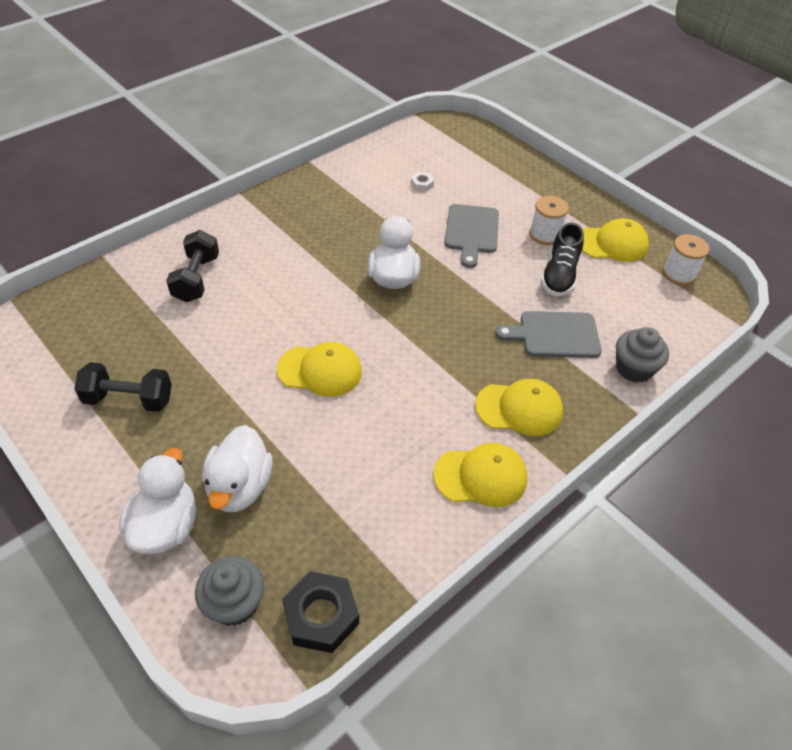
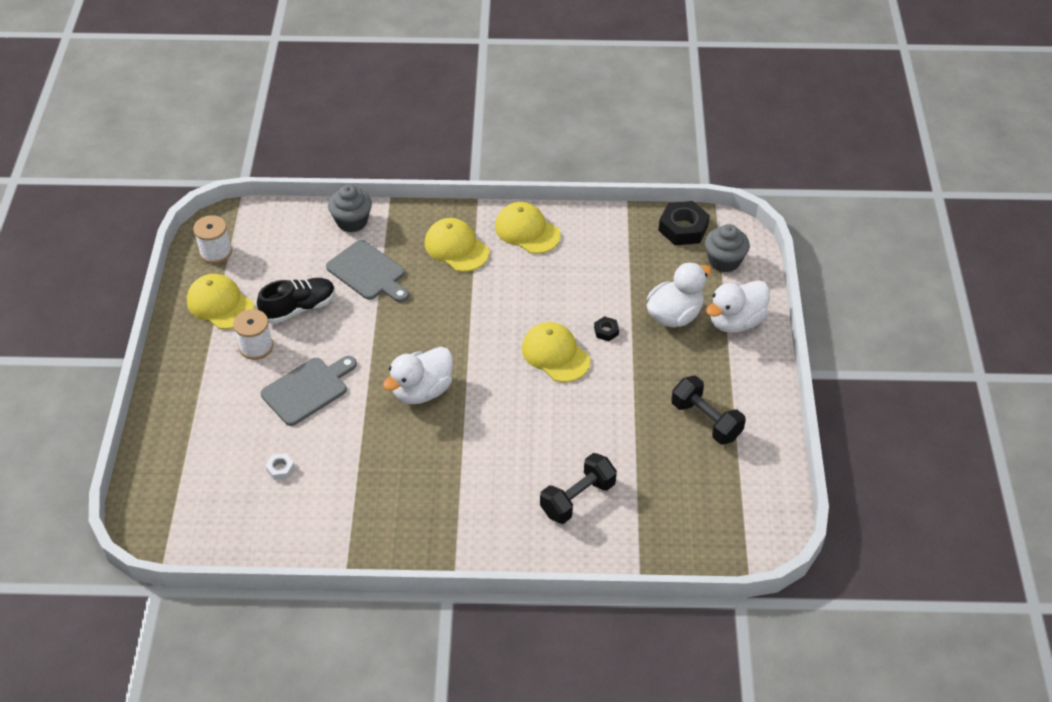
camera: 135 degrees left, 0 degrees up
(295, 422) = (606, 331): none -> black nut

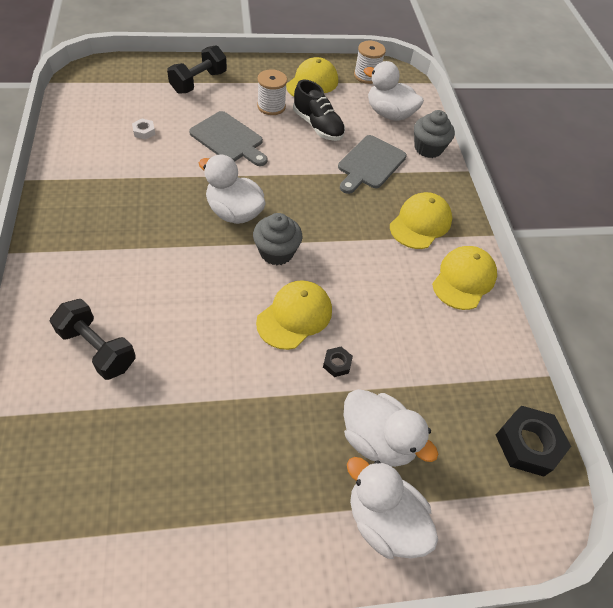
camera: 75 degrees right, 5 degrees up
(290, 243) = (389, 114): none -> white duck
(706, 420) = (211, 485): black dumbbell -> black dumbbell (199, 82)
(724, 261) = (488, 501): grey cupcake -> grey cupcake (276, 252)

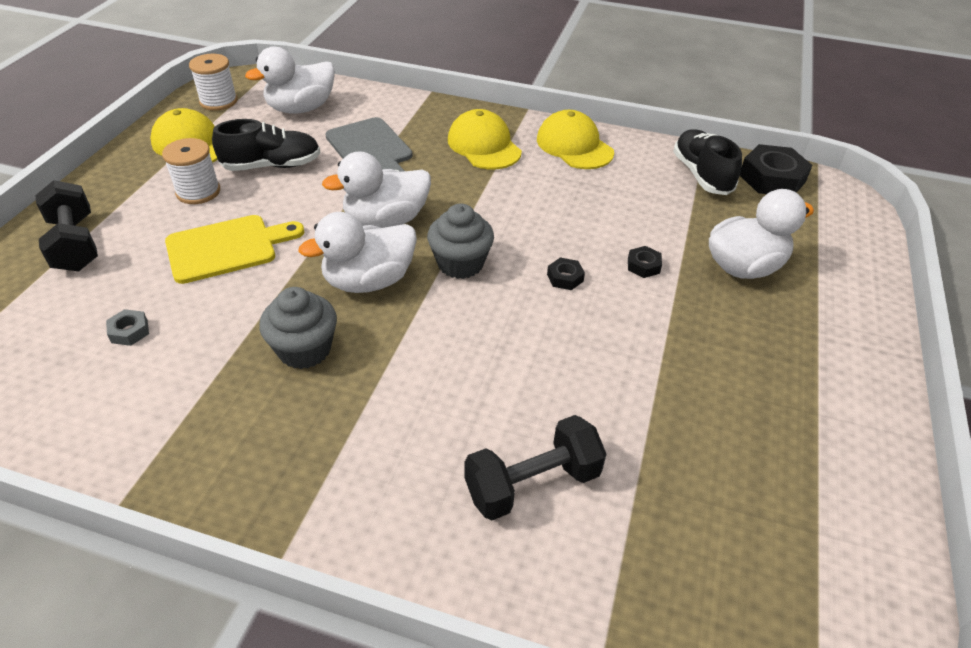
camera: 60 degrees left, 10 degrees down
(144, 131) = (129, 331): white nut -> grey nut
(228, 139) = (227, 248): grey cutting board -> yellow cutting board
(294, 316) = (565, 278): yellow cap -> black nut
(383, 520) = (832, 292): white duck -> white duck (386, 220)
(428, 148) = (379, 103): grey cupcake -> grey cupcake (304, 349)
(490, 382) = (701, 175): none -> black shoe

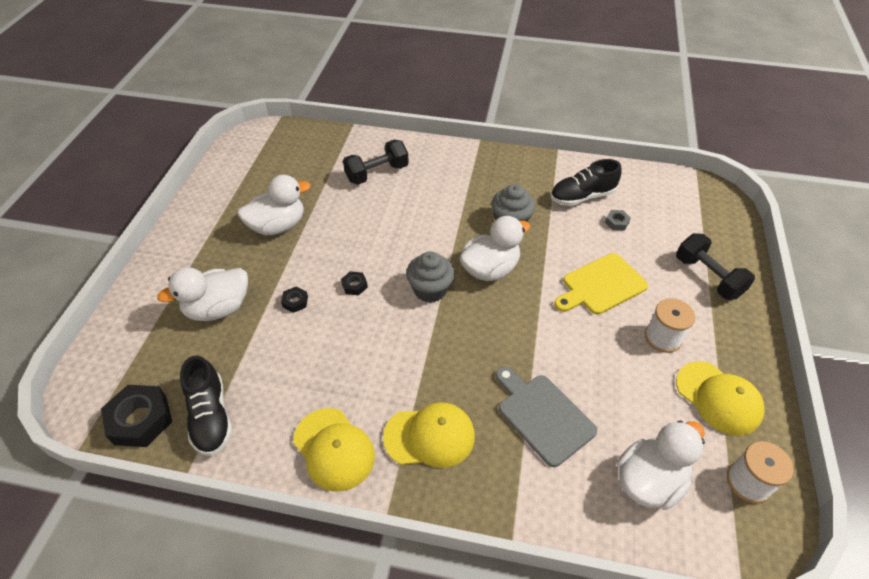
camera: 175 degrees right, 5 degrees up
(272, 166) = (623, 378): black shoe -> black shoe (582, 197)
(386, 220) = (496, 324): white duck -> white duck (278, 226)
(484, 146) = (430, 436): yellow cap -> yellow cap turned 60 degrees counterclockwise

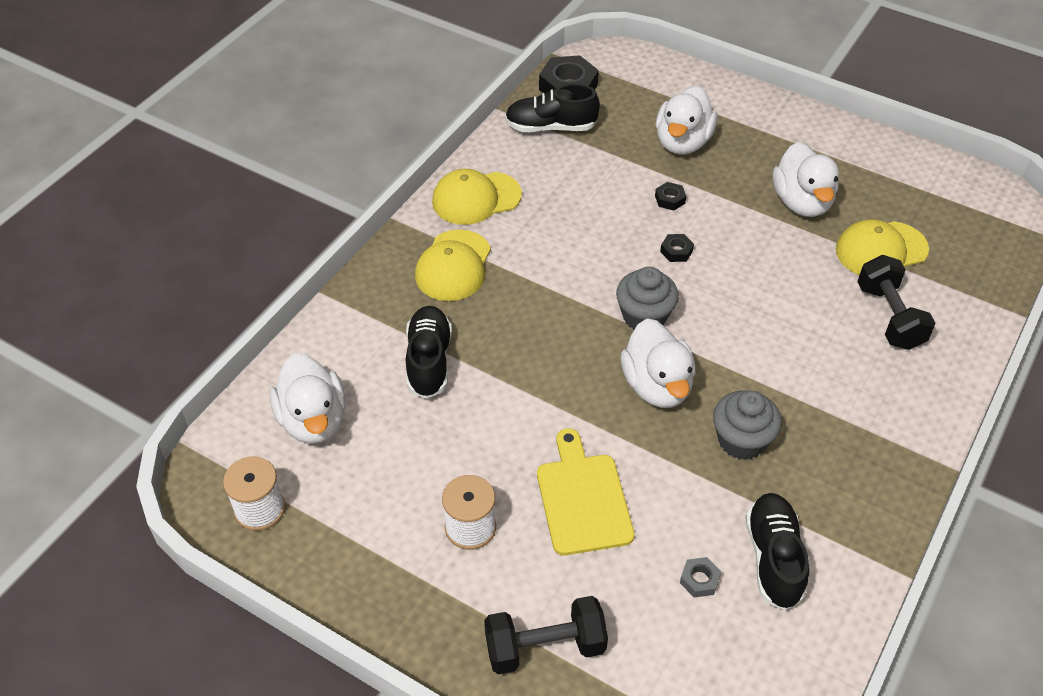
camera: 110 degrees right, 0 degrees up
(218, 308) = (682, 142): white duck -> white duck turned 150 degrees counterclockwise
(543, 415) = (429, 361): grey cutting board -> black shoe
(718, 398) = (362, 540): yellow cap -> yellow cap (881, 250)

